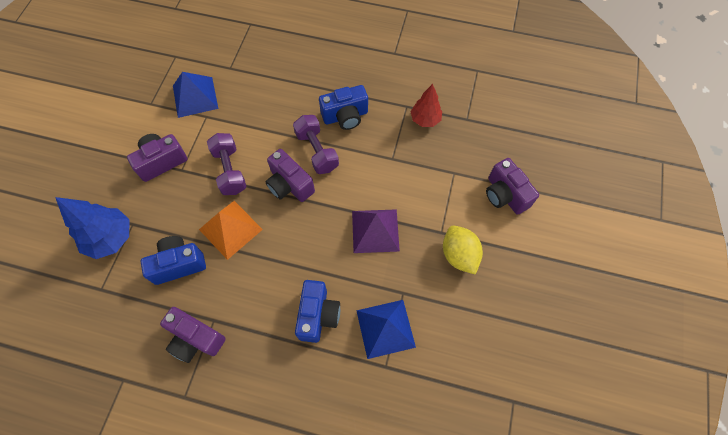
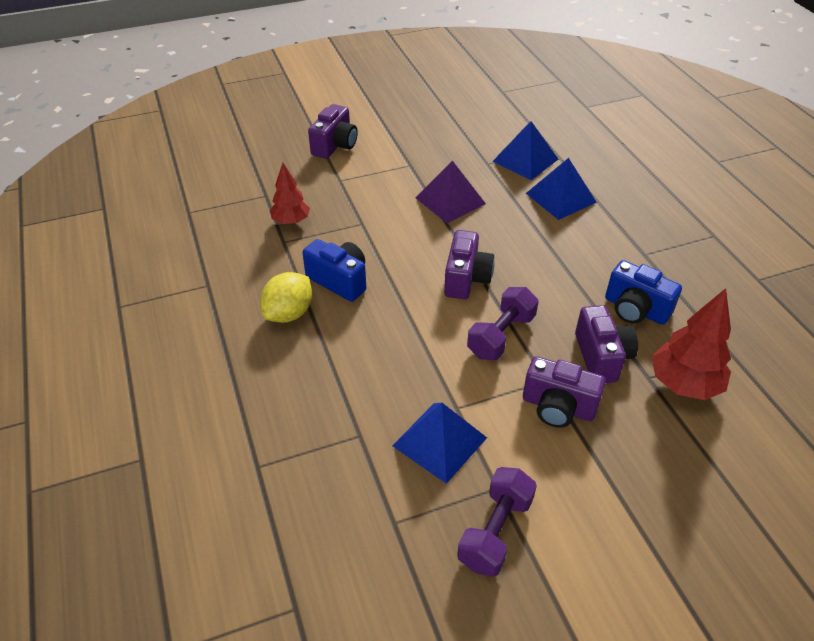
camera: 125 degrees left, 20 degrees down
(110, 238) = (684, 384): blue tree -> red tree
(195, 339) = (672, 256): purple camera -> purple camera (601, 357)
(231, 229) = (559, 294): orange pyramid -> none
(317, 151) = (406, 280): purple dumbbell -> purple dumbbell (495, 531)
(318, 315) = (561, 197): blue camera -> blue pyramid
(459, 255) = (420, 148): yellow lemon -> yellow lemon (289, 313)

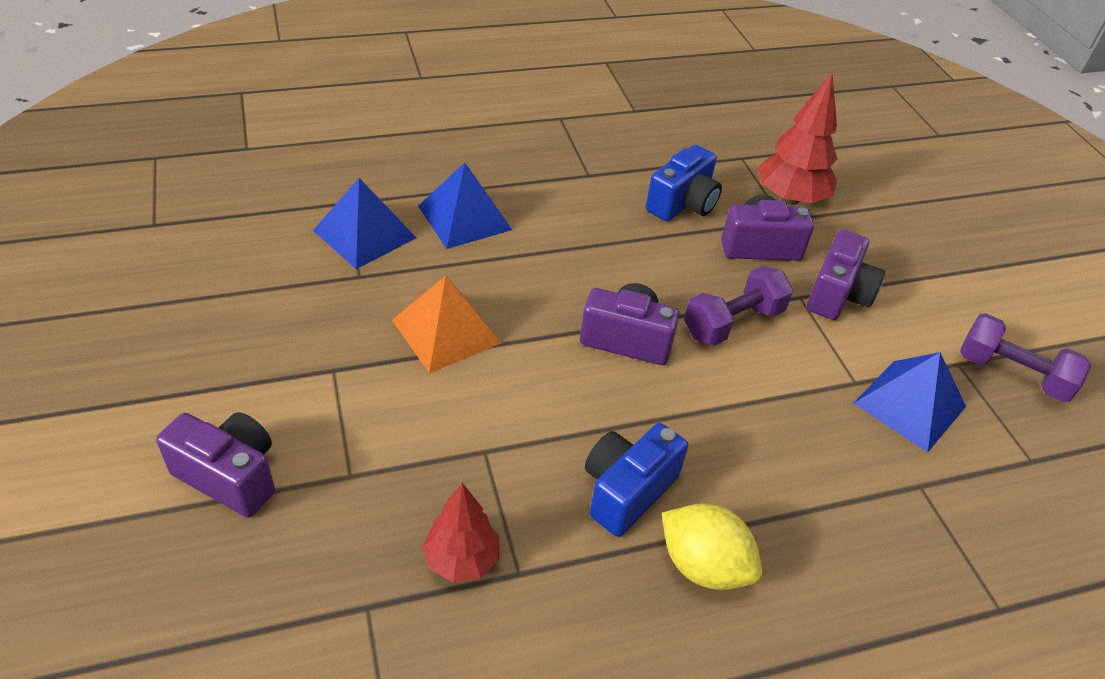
camera: 90 degrees left, 0 degrees up
(450, 200) = (446, 331): purple pyramid -> orange pyramid
(501, 336) = (733, 322): purple dumbbell -> purple dumbbell turned 75 degrees counterclockwise

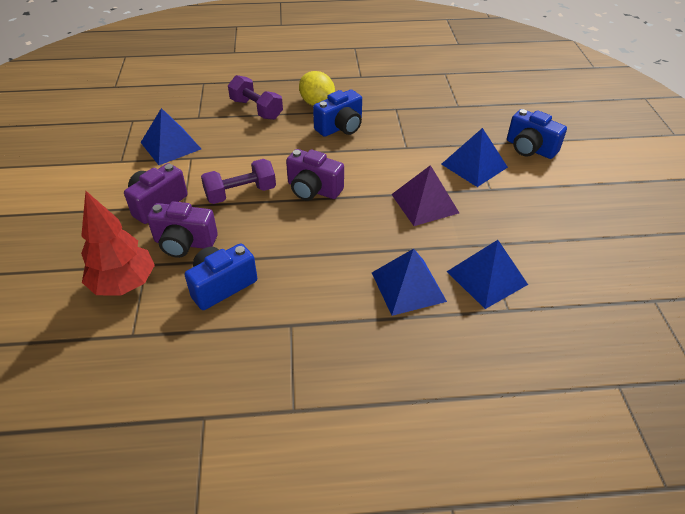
camera: 165 degrees left, 0 degrees up
(229, 476) = (530, 148): purple camera -> blue camera
(354, 418) = (474, 165): none -> blue pyramid
(446, 331) = (424, 203): orange pyramid -> purple pyramid
(461, 559) = (420, 114): red tree -> none
(1011, 374) = (95, 153): purple dumbbell -> purple dumbbell (256, 109)

